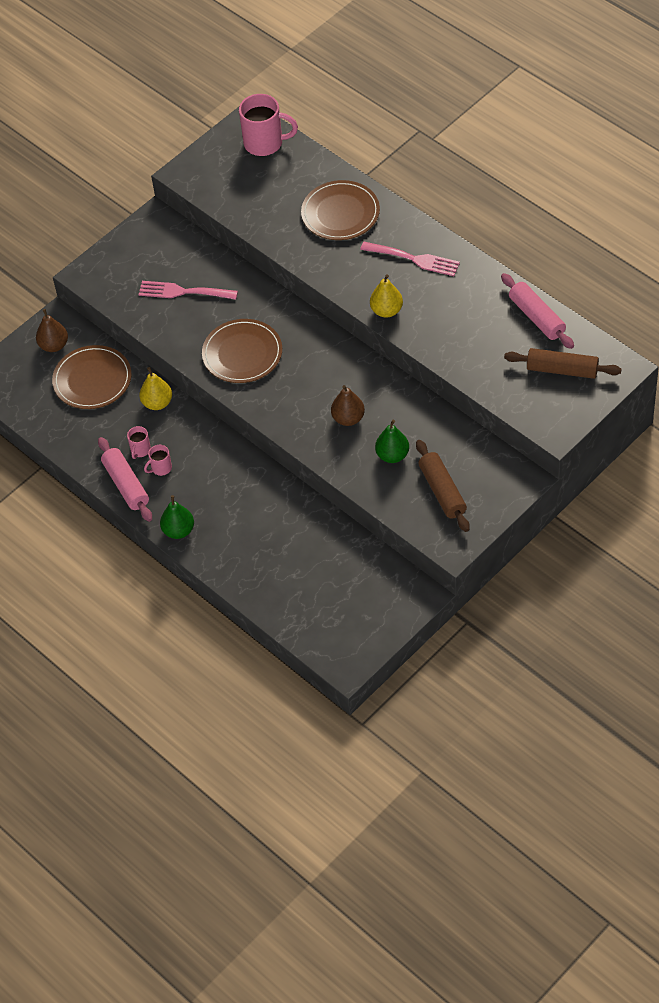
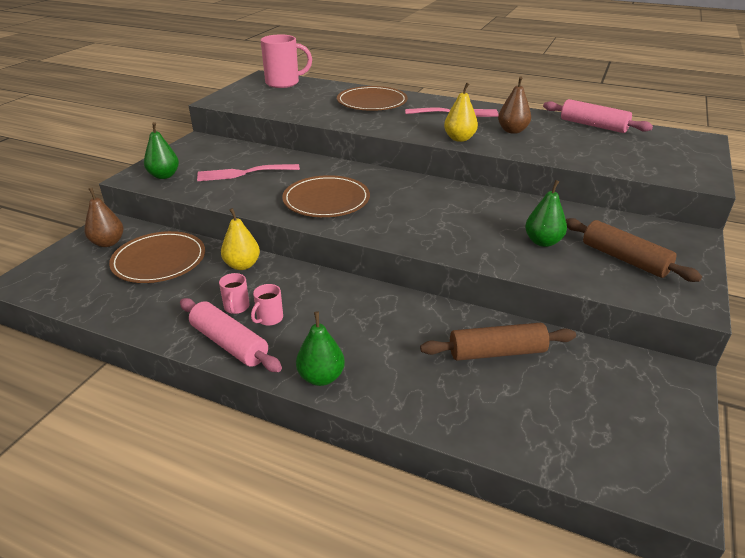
camera: 25 degrees left, 20 degrees down
(111, 279) = (164, 176): none -> green pear
(348, 418) = (471, 224): brown pear -> brown pear (512, 131)
(562, 370) = (654, 147): brown rolling pin -> brown rolling pin (496, 352)

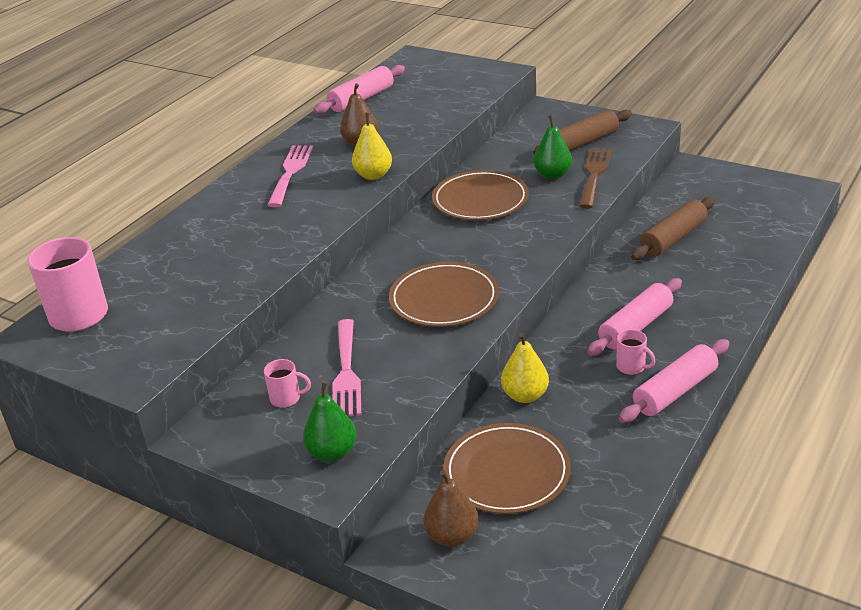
camera: 80 degrees left, 0 degrees up
(236, 307) = (612, 392): pink mug -> pink mug (286, 398)
(321, 377) = (717, 330): green pear -> none
(330, 322) = (635, 327): none -> pink rolling pin
(372, 102) = (218, 231): brown plate -> brown plate (480, 199)
(496, 352) = (673, 238): brown rolling pin -> brown rolling pin turned 45 degrees clockwise
(553, 266) = (594, 175): none -> brown fork

